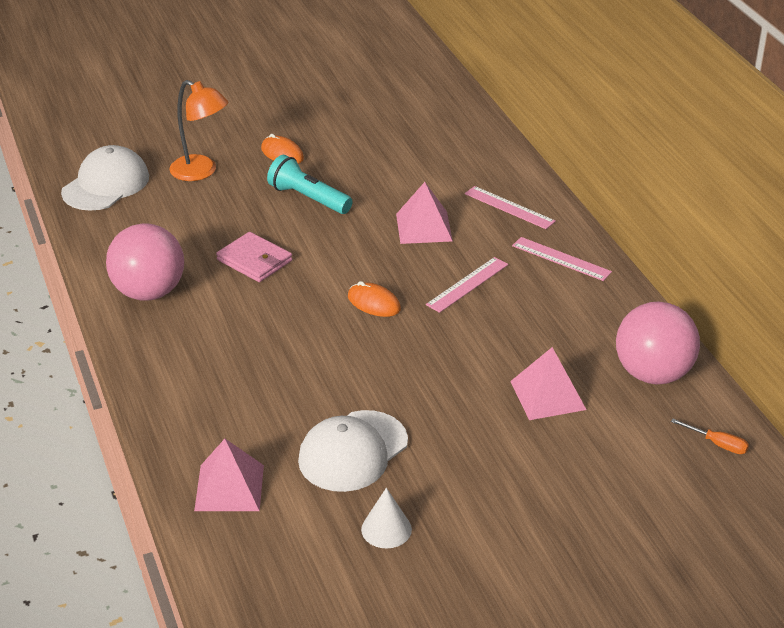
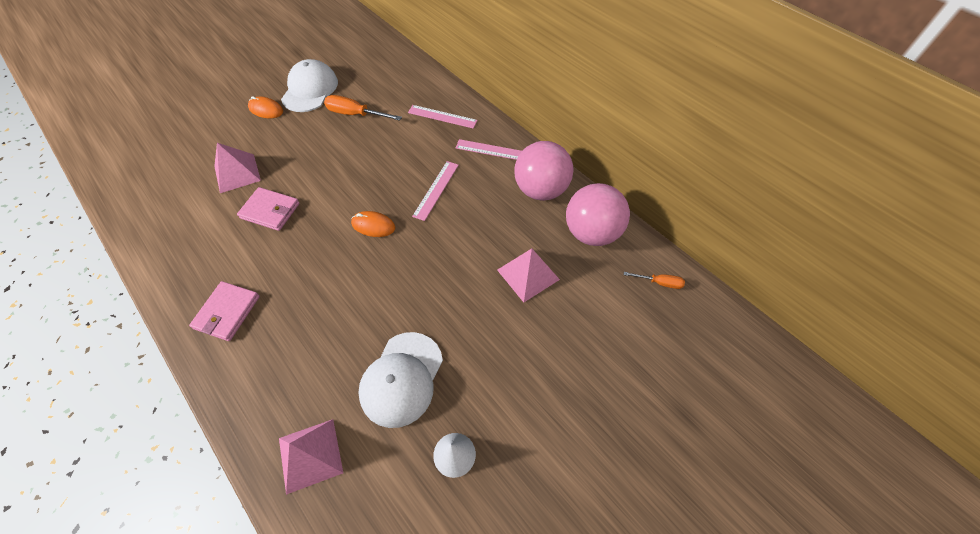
camera: 20 degrees left, 20 degrees up
(106, 184) = (132, 170): white cap -> white cap (310, 89)
(149, 292) = (191, 265): pink ball -> pink ball (540, 190)
(177, 345) = (227, 312): none -> pink wallet
(201, 172) = (207, 140): orange lamp -> none
(308, 198) = (296, 144): turquoise flashlight -> none
(394, 182) = (355, 114): none -> orange screwdriver
(424, 227) = (388, 148): pink pyramid -> pink pyramid (237, 173)

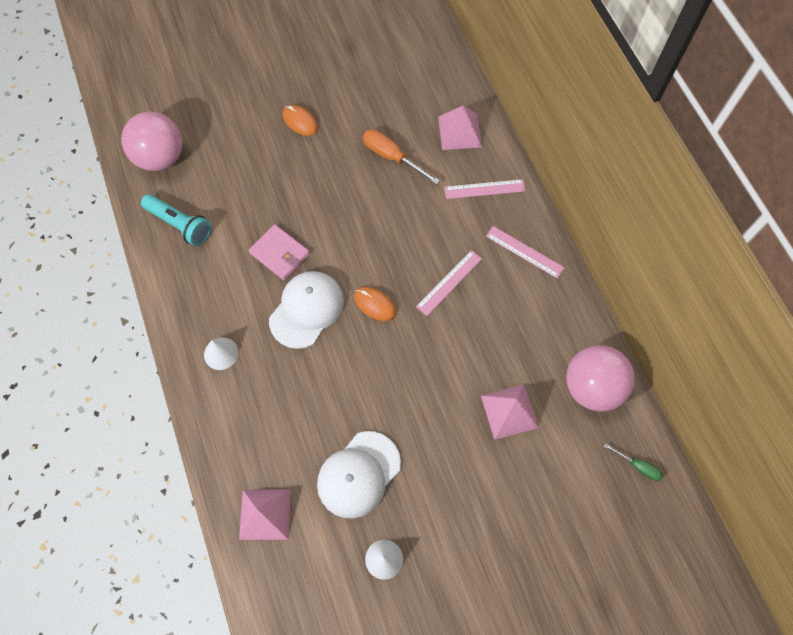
camera: 20 degrees right, 10 degrees up
(163, 214) = (180, 224): none -> turquoise flashlight
(227, 312) = (221, 353): pink wallet -> white cone
(237, 173) = (256, 197): pink pyramid -> pink pyramid (460, 131)
(310, 89) = (352, 107): white cap -> white cap (306, 310)
(442, 116) = (484, 189): pink ruler -> pink ruler turned 45 degrees counterclockwise
(540, 190) = (558, 318): pink ball -> pink ball (160, 158)
(659, 282) = (638, 466): orange screwdriver -> green screwdriver

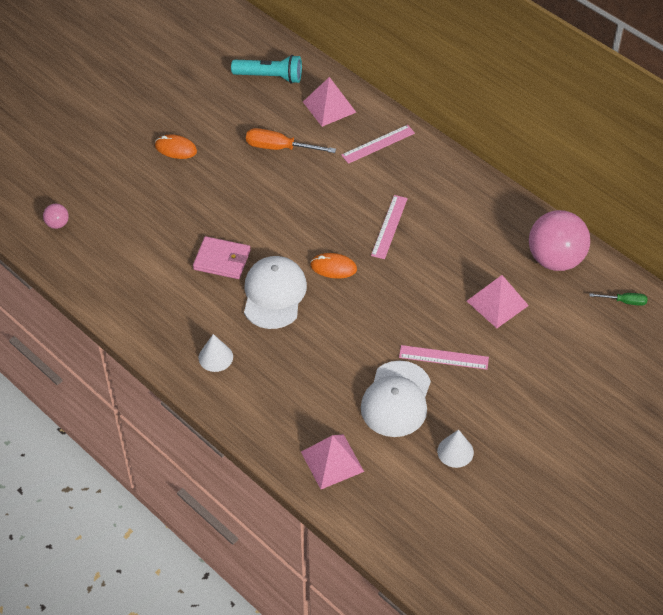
camera: 25 degrees left, 15 degrees down
(160, 158) = (57, 224): pink ball -> pink ball, size x0.43
(180, 224) = (111, 271): turquoise flashlight -> turquoise flashlight (270, 77)
(524, 252) = (441, 180): pink ruler -> pink ruler (443, 357)

